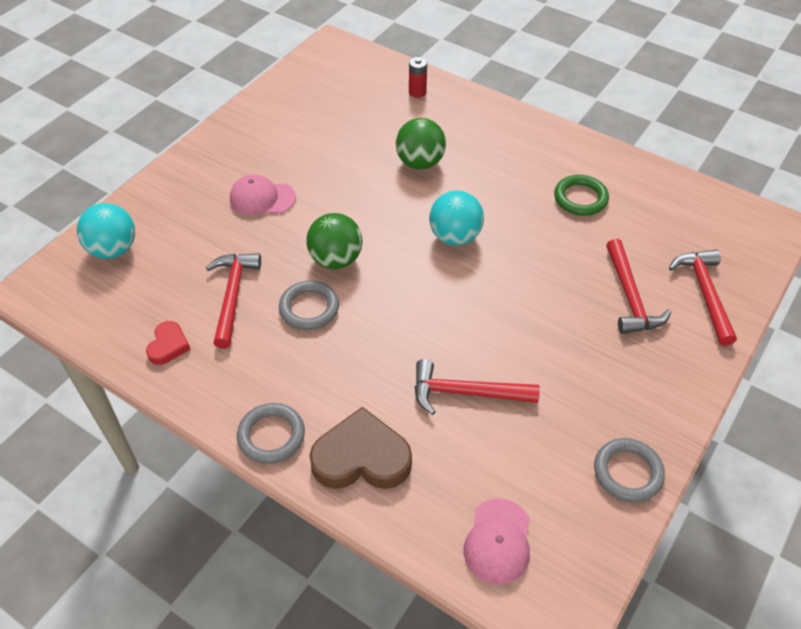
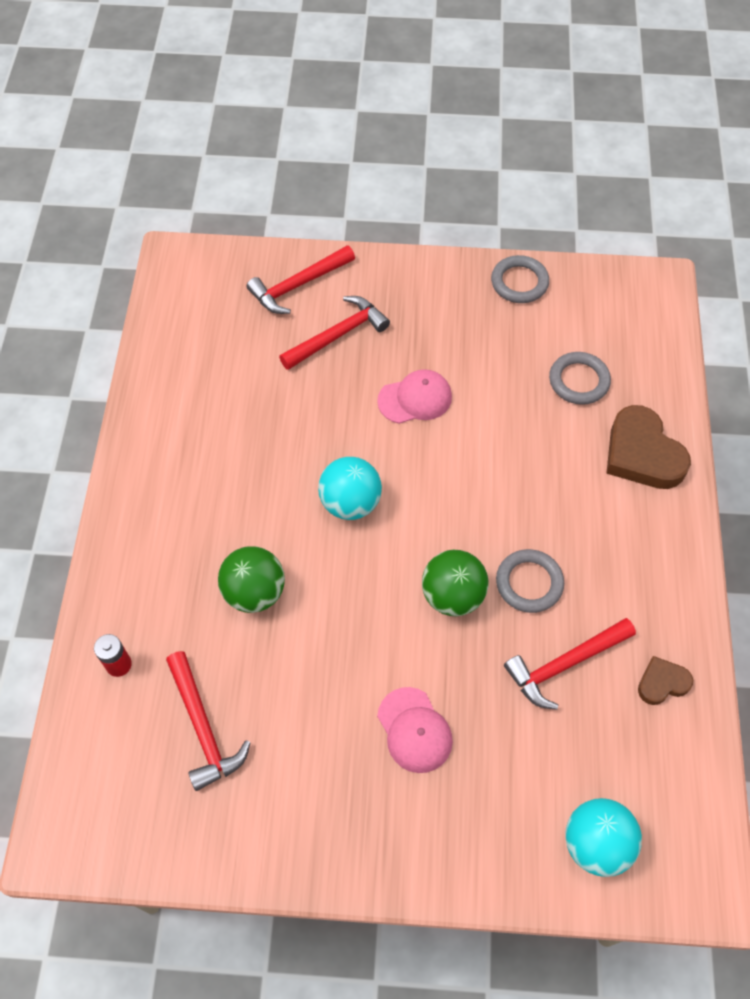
camera: 120 degrees left, 10 degrees up
(168, 345) = (662, 683): red heart -> brown heart
(271, 436) = (676, 530): grey ring -> grey ring (579, 381)
(466, 392) = (527, 411): red hammer -> red hammer (203, 728)
(498, 541) = (635, 336): pink cap -> pink cap (415, 399)
(580, 198) = (225, 417): green ring -> none

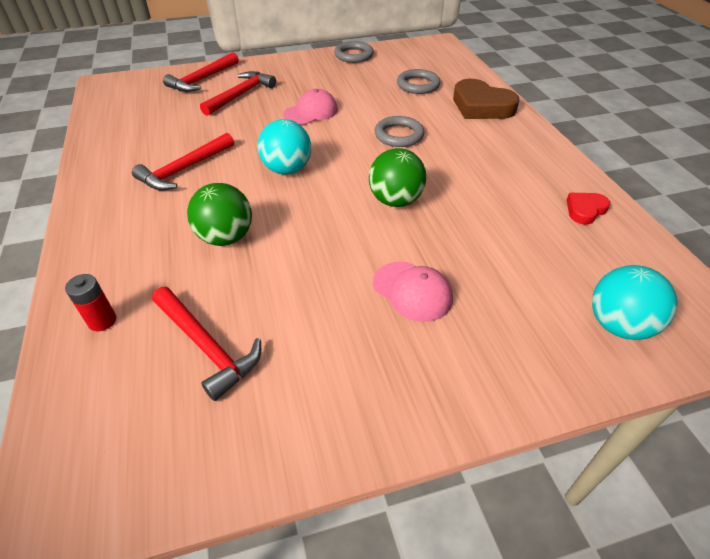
camera: 20 degrees left, 15 degrees down
(529, 583) = (449, 181): grey ring -> grey ring (399, 135)
(564, 664) = (506, 218): red hammer -> red hammer (184, 169)
(662, 683) = (585, 210): brown heart -> red heart

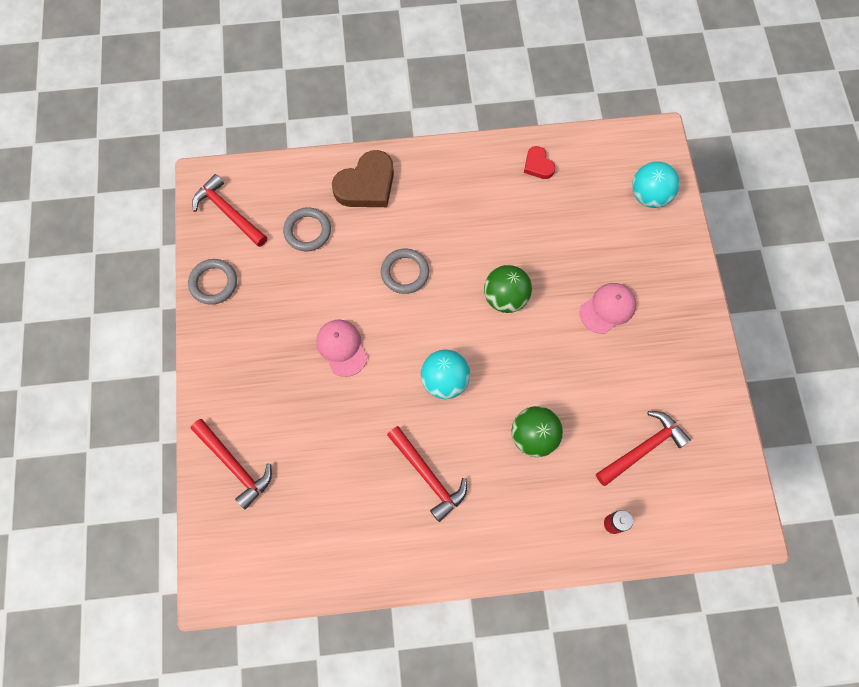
camera: 80 degrees left, 25 degrees up
(241, 95) = (286, 420): red hammer -> red hammer (229, 212)

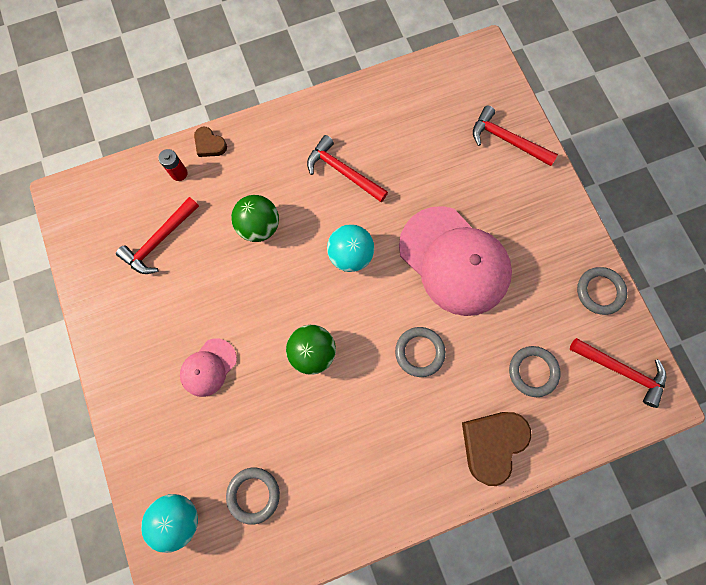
camera: 165 degrees right, 5 degrees up
(341, 348) = (454, 261): pink cap -> pink cap, size x2.07
(538, 165) = (311, 524): red heart -> none
(573, 552) = (209, 144): none -> brown heart
(582, 197) = (253, 494): none -> grey ring

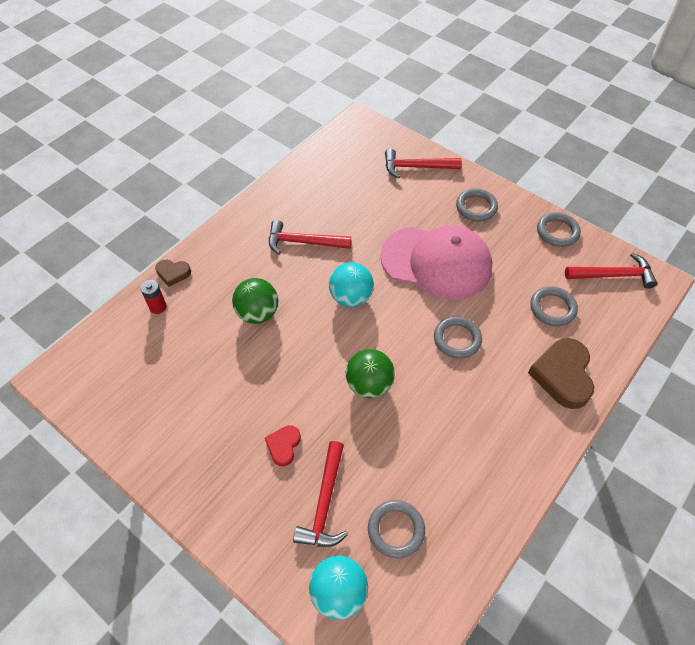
camera: 30 degrees left, 20 degrees down
(159, 240) = (171, 367): red hammer -> red hammer (324, 503)
(208, 367) = (283, 446): pink cap -> red heart
(536, 219) = (476, 207): none -> grey ring

